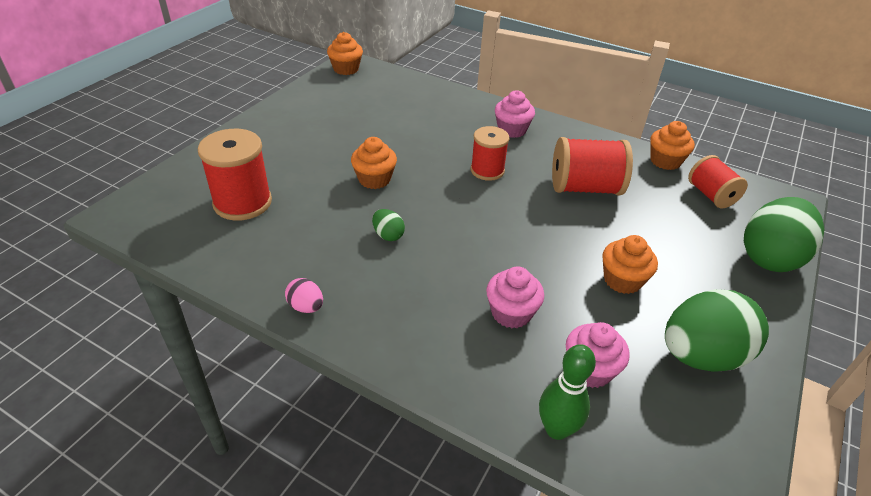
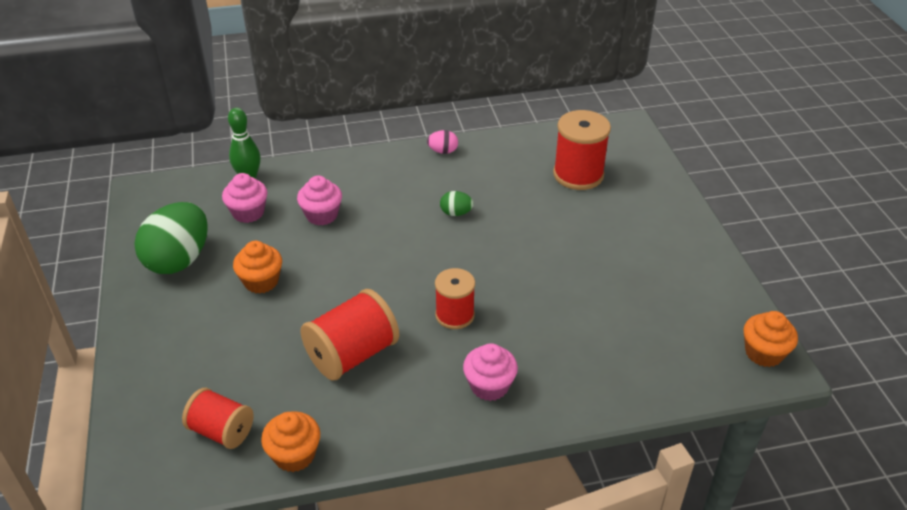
camera: 140 degrees right, 0 degrees up
(374, 179) = (527, 246): orange cupcake -> none
(770, 257) = (141, 381): green egg -> none

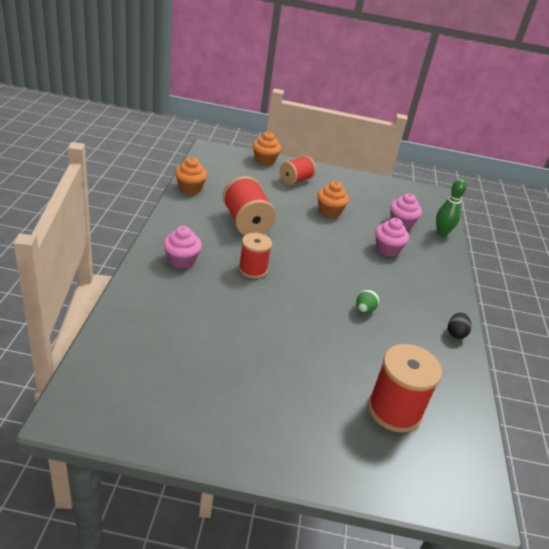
camera: 105 degrees right, 5 degrees down
(179, 260) = (363, 192): green egg -> none
(221, 431) = (223, 175): red spool -> red spool (296, 180)
(443, 151) = (456, 333): pink egg -> black egg
(763, 353) = (90, 414): orange cupcake -> orange cupcake (265, 160)

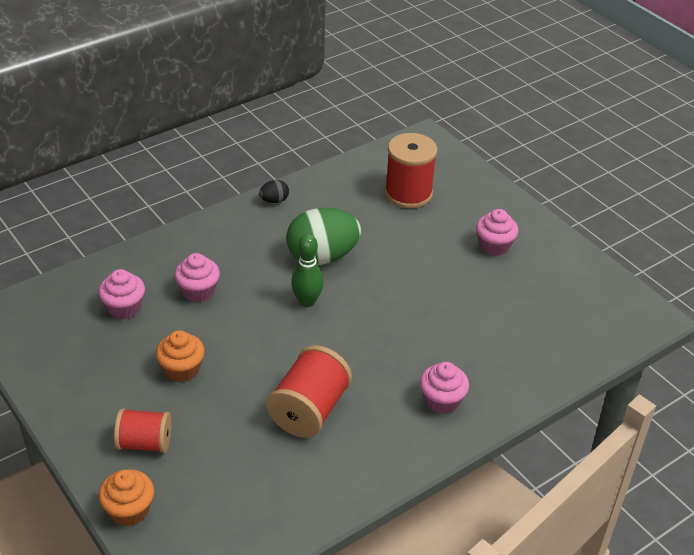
camera: 130 degrees left, 5 degrees up
(190, 188) = (314, 511): orange cupcake -> none
(253, 269) = (377, 349): red spool -> none
(269, 401) = (494, 246): none -> pink cupcake
(364, 309) = (322, 257): green egg -> green egg, size x2.29
(442, 233) = (100, 273): green bowling pin -> green bowling pin (307, 301)

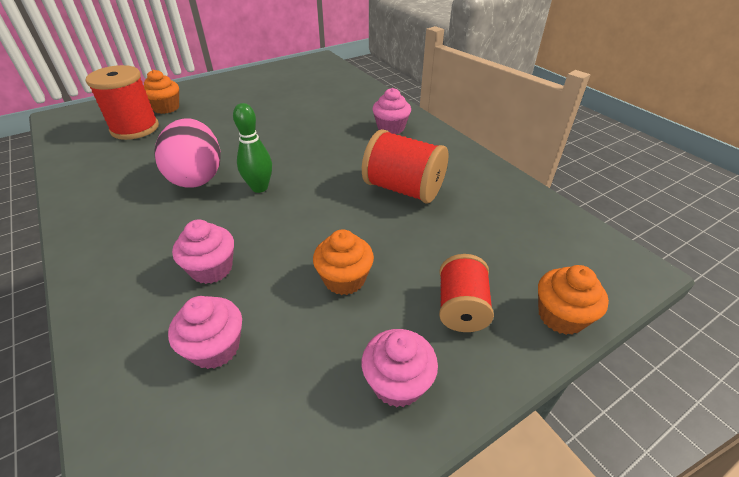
camera: 85 degrees left, 0 degrees up
(274, 201) = (80, 208): black egg -> none
(322, 257) = (197, 177): green egg -> pink egg
(458, 203) = (166, 108): none -> orange cupcake
(494, 246) = (228, 98): pink cupcake -> pink cupcake (397, 383)

